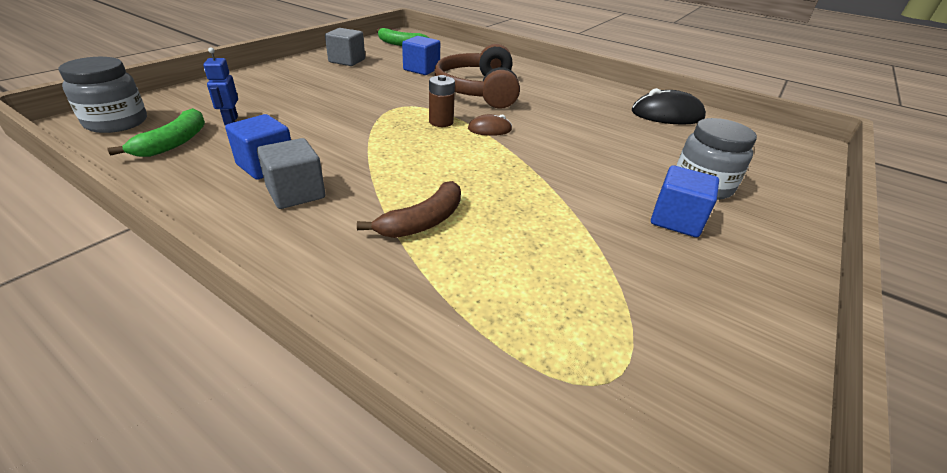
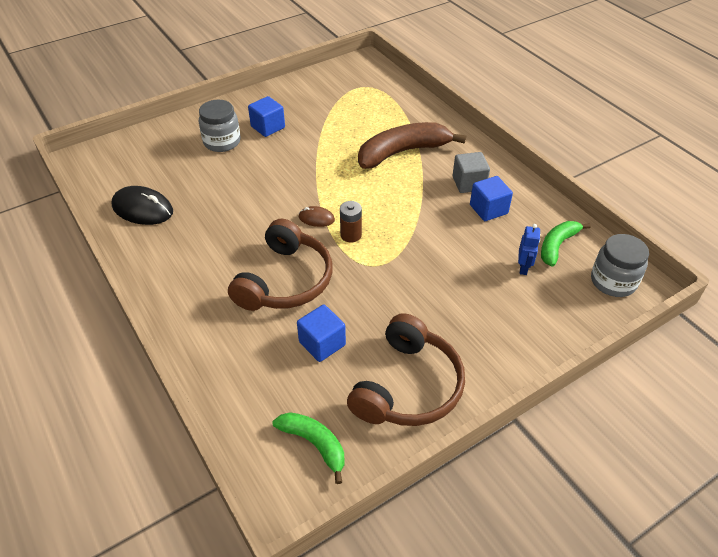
camera: 155 degrees left, 10 degrees up
(347, 61) = (408, 386): grey cube -> brown headphones
(423, 221) = (403, 152): brown banana -> brown banana, size x1.74

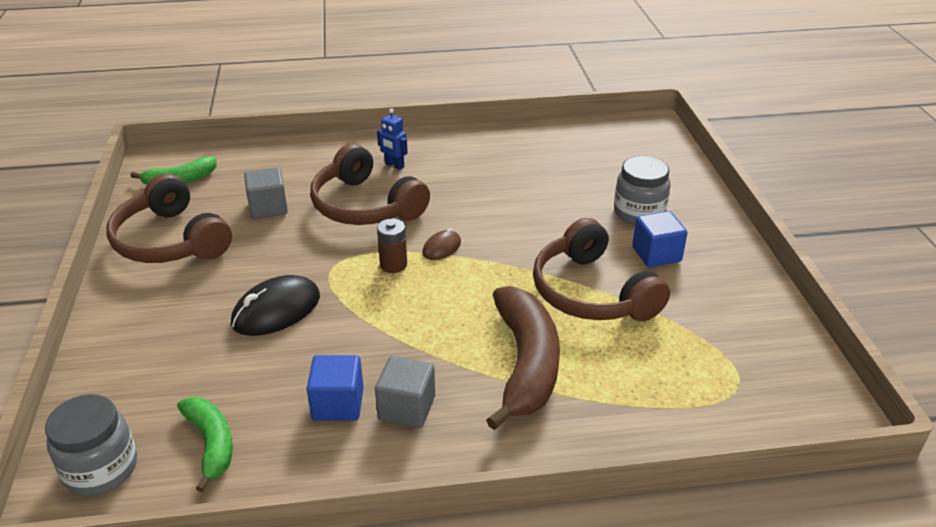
camera: 115 degrees right, 10 degrees down
(143, 209) = (540, 147): black mouse -> black mouse (276, 310)
(322, 343) = (268, 208): blue cube -> grey cube
(323, 143) = (591, 292): none -> brown headphones
(523, 268) = (211, 388): blue robot -> blue robot (394, 165)

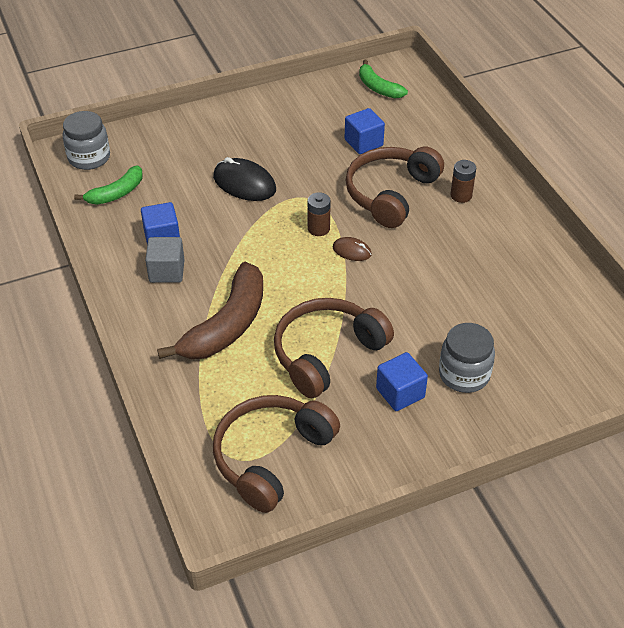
camera: 75 degrees right, 10 degrees up
(170, 241) = (302, 109): brown headphones -> brown headphones (271, 456)
(268, 208) = (363, 143): grey cube -> blue cube
(394, 165) = (461, 195): blue robot -> brown battery
(525, 364) = (227, 325): brown banana -> brown banana turned 45 degrees counterclockwise

